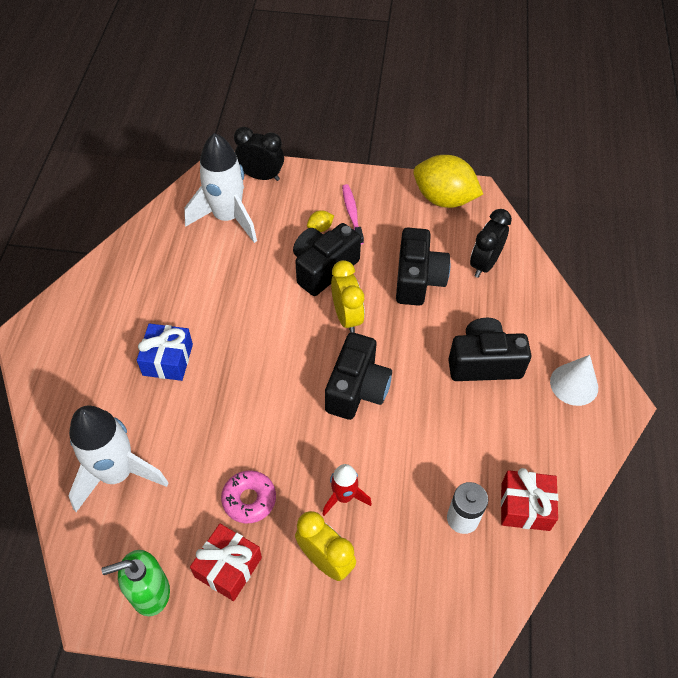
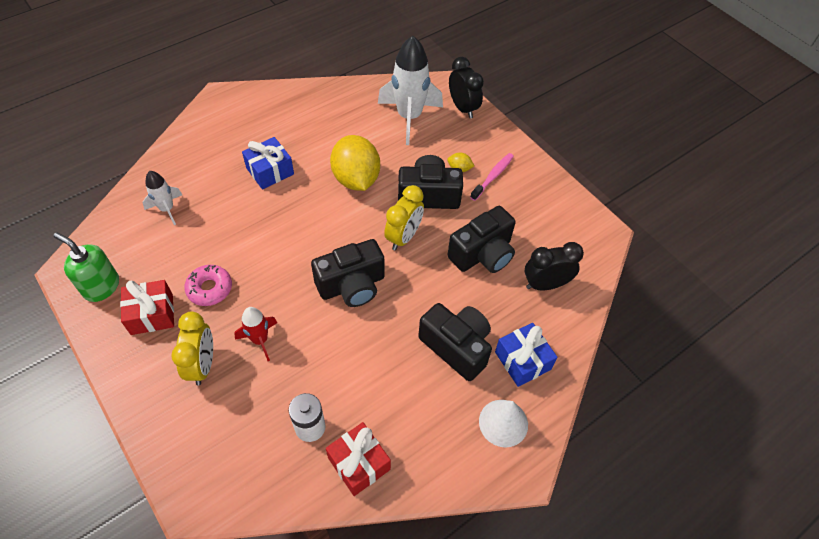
camera: 45 degrees right, 0 degrees up
(117, 473) = (167, 209): white rocket -> white rocket, size x0.53
(444, 199) = (573, 218): yellow lemon -> yellow lemon (356, 179)
(534, 331) = (522, 360): none -> blue gift

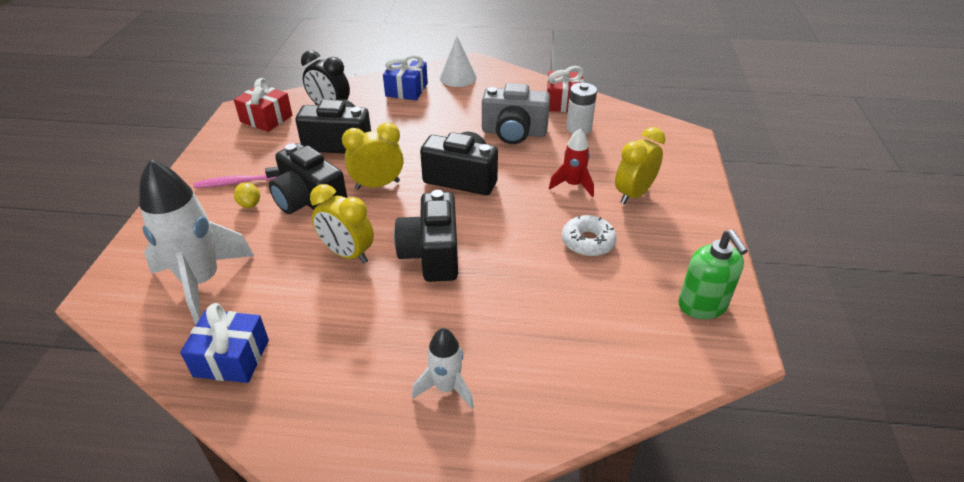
camera: 135 degrees left, 15 degrees down
(152, 314) = (658, 252): red gift -> red gift (266, 119)
(167, 209) = (578, 350): white rocket -> white rocket (446, 387)
(210, 289) = (588, 242): pink donut -> white donut
(270, 171) = (420, 320): blue gift -> blue gift (231, 358)
(356, 179) = (347, 254): yellow lemon -> yellow clock
(363, 372) = (514, 132): none -> grey camera
(456, 347) = (436, 113): black camera -> black camera (432, 254)
(463, 108) = (141, 255): black clock -> none

